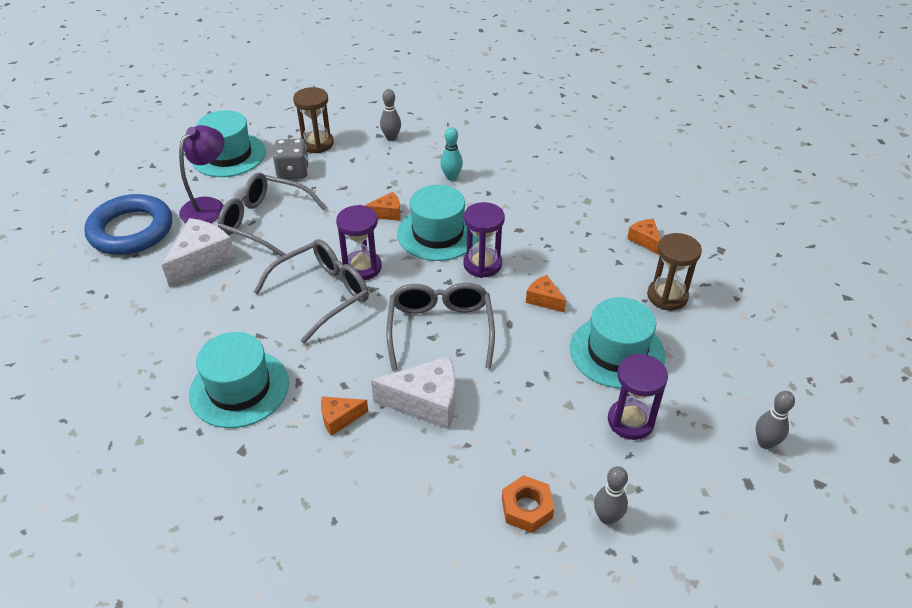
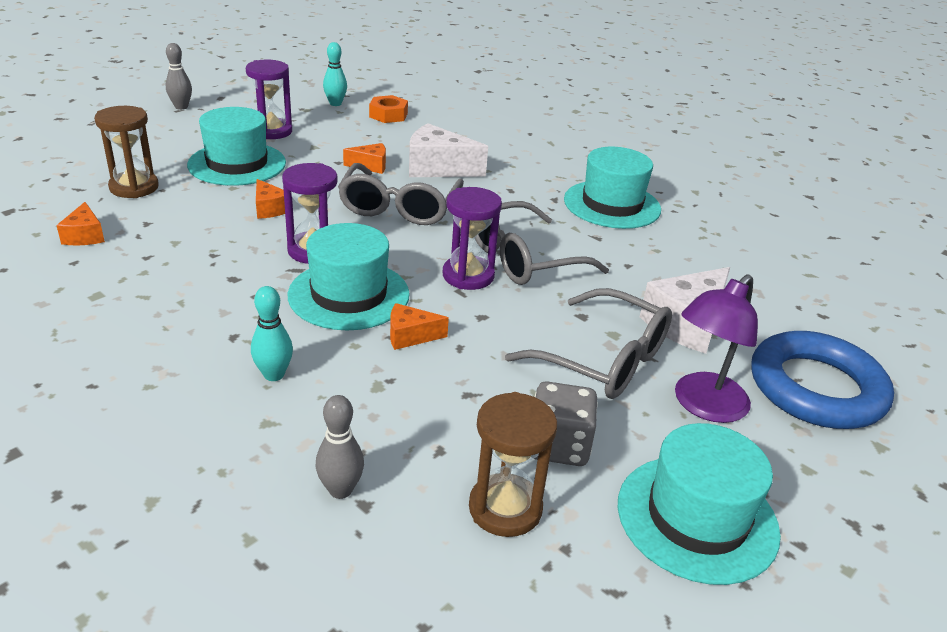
camera: 170 degrees left, 10 degrees down
(339, 418) = (518, 173): orange cheese -> orange cheese (370, 166)
(607, 517) = (335, 104): grey bowling pin -> turquoise bowling pin

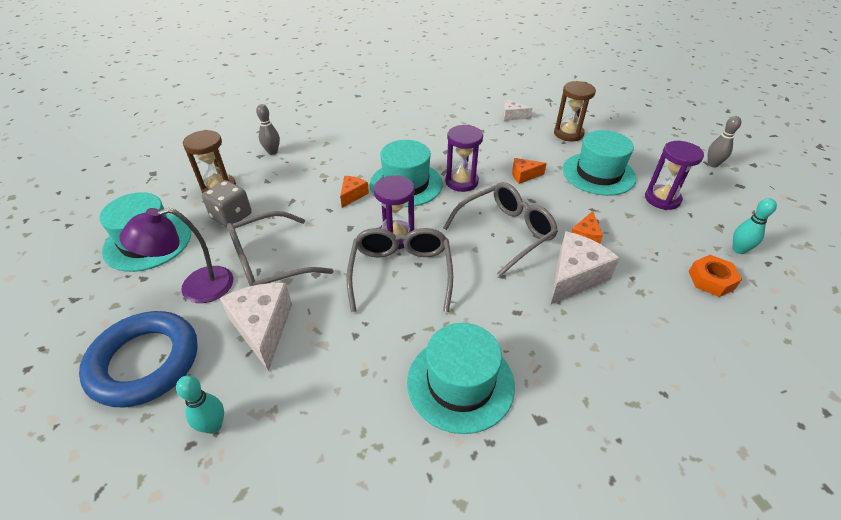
camera: 120 degrees right, 10 degrees up
(85, 236) = (512, 116): orange cheese -> white cheese
(274, 375) = (356, 149): turquoise bowling pin -> turquoise bowling pin (213, 425)
(399, 207) = (506, 232): grey glasses -> grey glasses turned 105 degrees clockwise
(703, 406) = (196, 287): purple lamp -> purple lamp turned 90 degrees counterclockwise

